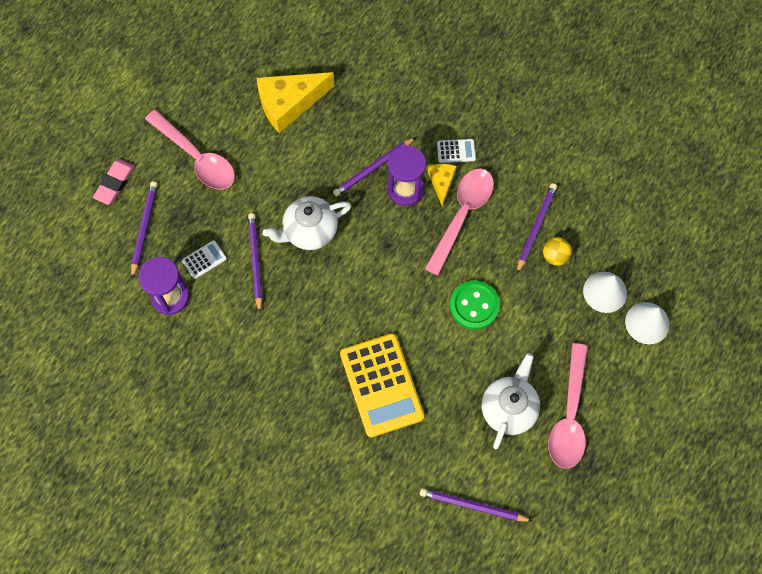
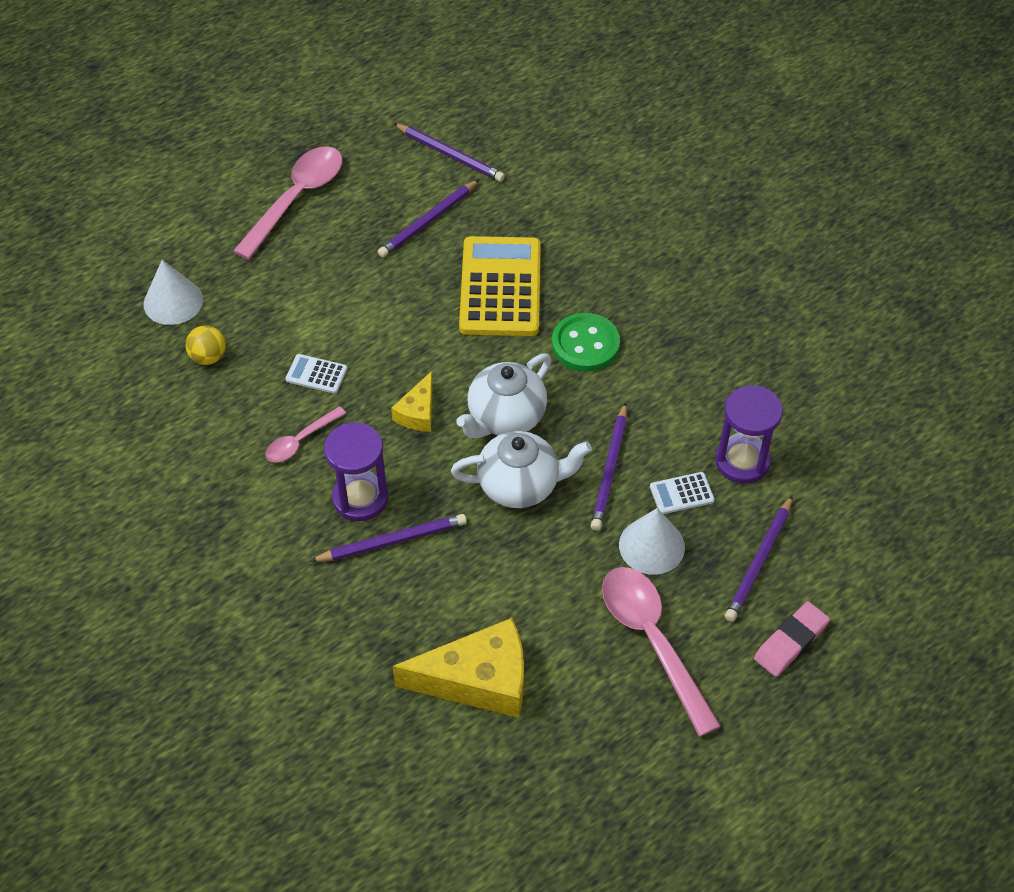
camera: 160 degrees left, 15 degrees down
(441, 182) = (305, 491): yellow cheese -> yellow cheese (418, 412)
(456, 151) = (261, 527): white calculator -> white calculator (316, 374)
(462, 216) = (300, 441): pink spoon -> pink spoon, size x0.53
(474, 306) = (343, 334): green button -> green button (585, 344)
(509, 409) = (361, 224): white teapot -> white teapot (505, 417)
(535, 227) = (212, 397): purple pencil -> purple pencil (428, 221)
(647, 323) = (146, 257): white cone -> white cone (651, 546)

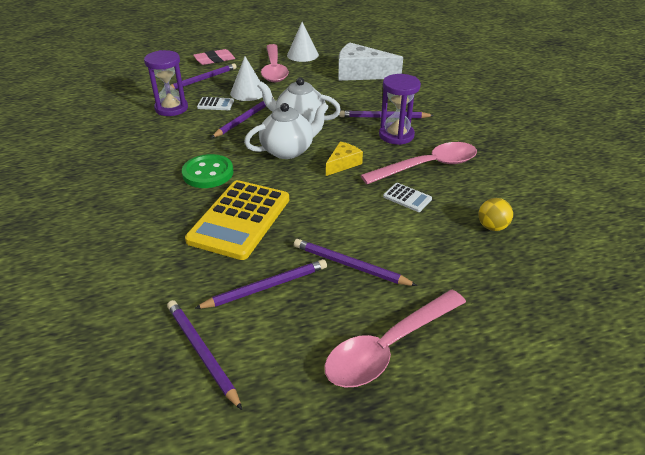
camera: 160 degrees left, 15 degrees down
(173, 301) = (525, 276): white cone -> white cone (302, 55)
(300, 441) = (427, 166): pink spoon -> pink spoon, size x1.89
(355, 265) = (350, 265): none -> purple pencil
(478, 680) = (361, 73): yellow cheese -> white cheese

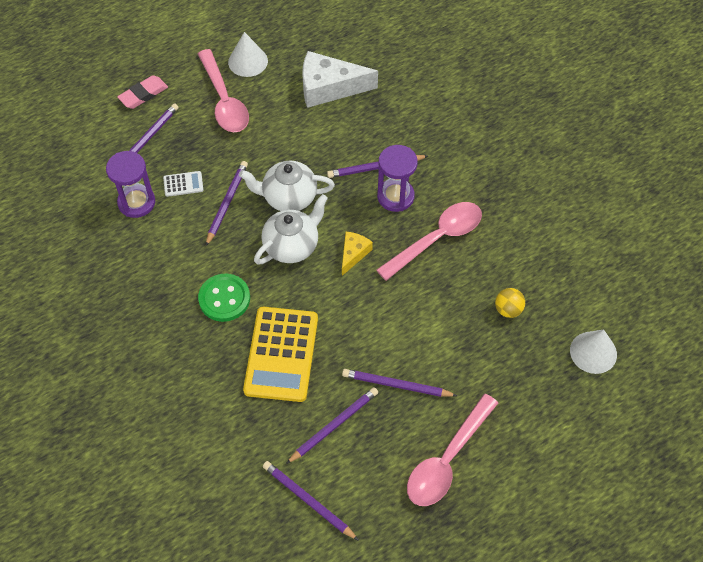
camera: 15 degrees left, 20 degrees up
(248, 92) = (211, 153): white cone -> white cone (593, 352)
(407, 198) = (426, 289): white calculator -> none

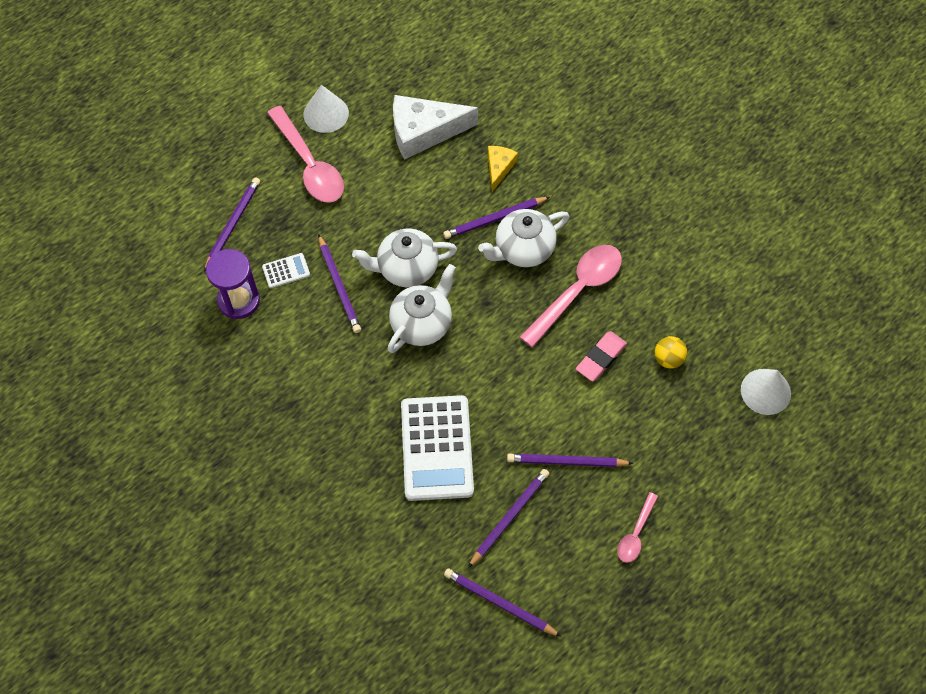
camera: 10 degrees left, 5 degrees up
(143, 94) = (216, 171): pink eraser -> pink eraser (601, 358)
(224, 299) = (361, 396): green button -> none
(226, 203) = (339, 286): purple pencil -> purple pencil turned 150 degrees clockwise
(281, 354) = (436, 448): yellow calculator -> white calculator
(353, 254) = (491, 322): yellow cheese -> yellow cheese (499, 168)
(395, 196) = (523, 249): purple hourglass -> white teapot
(447, 459) = (636, 533): pink spoon -> pink spoon, size x0.53

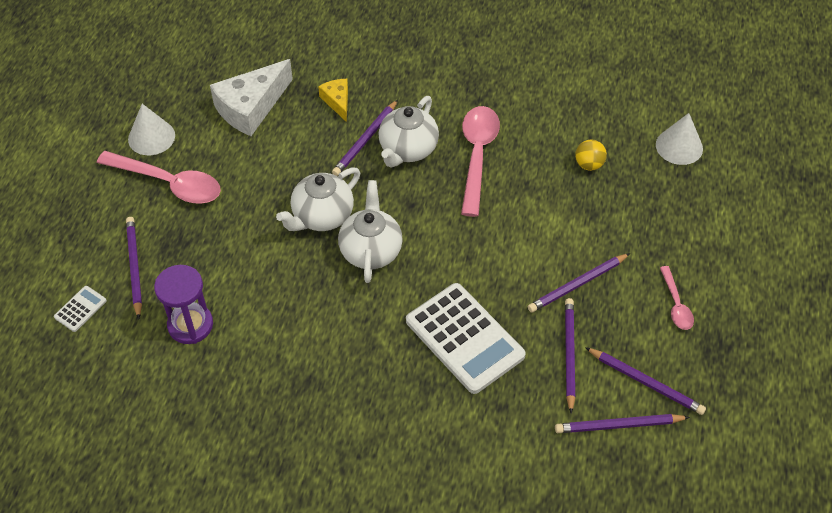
camera: 35 degrees left, 10 degrees down
(286, 271) = (215, 277): white calculator -> white calculator (80, 309)
(339, 286) = (274, 262): purple pencil -> purple pencil (646, 382)
(601, 358) = (537, 193): pink eraser -> none

